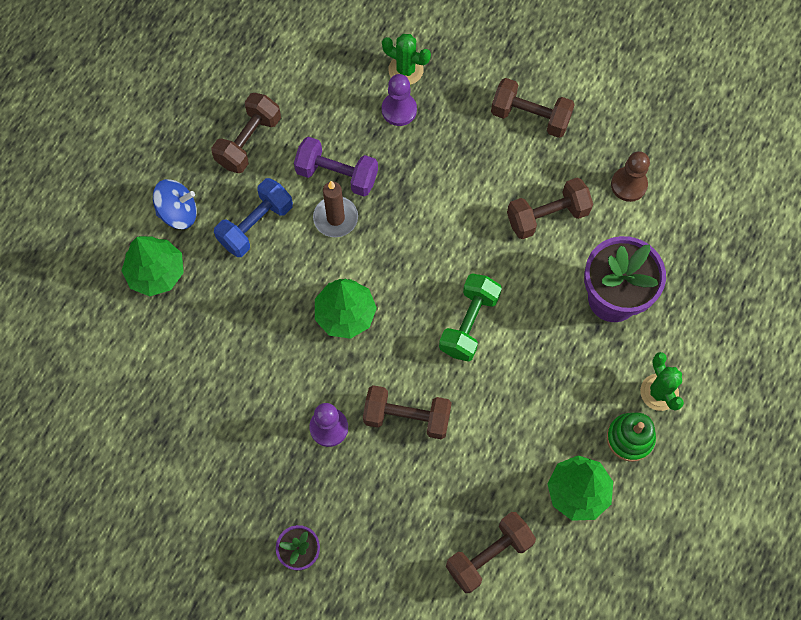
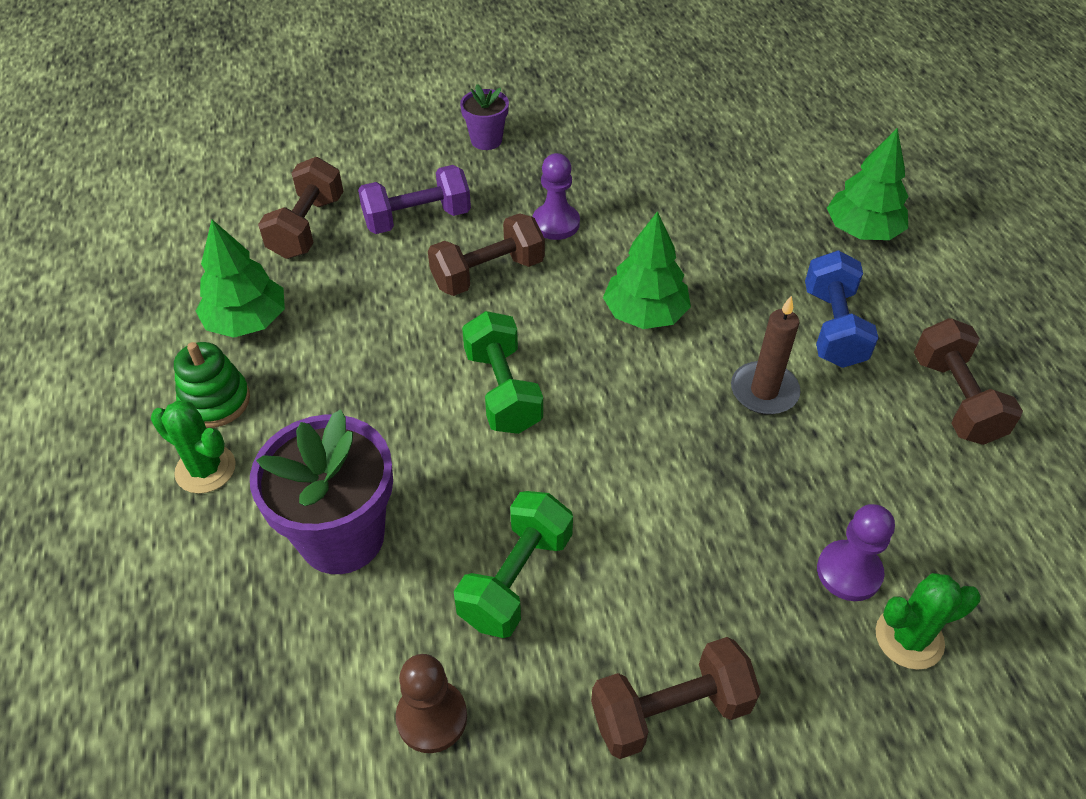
camera: 140 degrees right, 20 degrees down
(178, 212) = (917, 287): blue spinning top -> none
(337, 174) = (820, 436): purple dumbbell -> purple dumbbell (417, 219)
(547, 216) = (516, 579): brown dumbbell -> green dumbbell

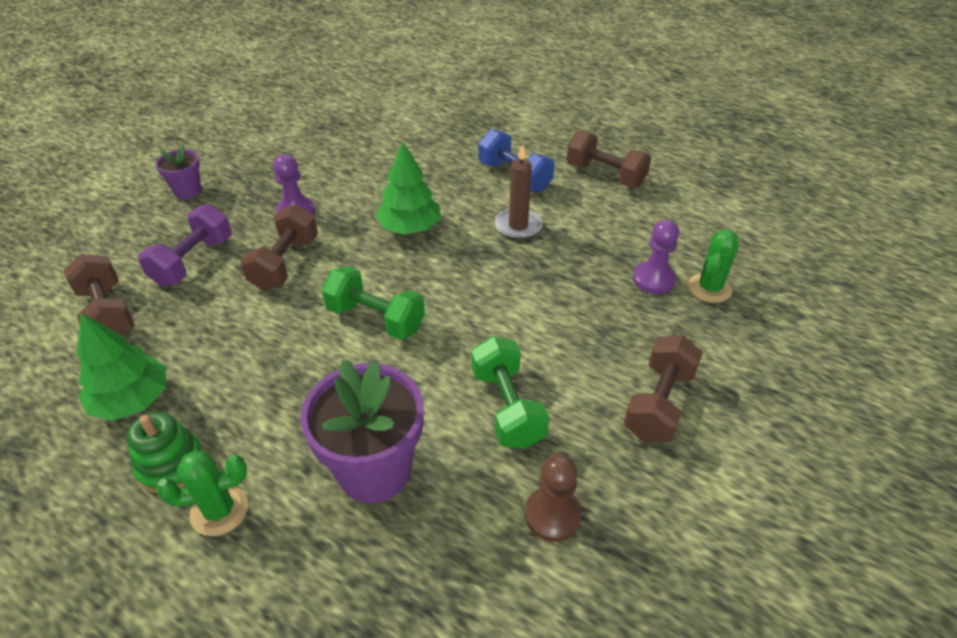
camera: 45 degrees left, 5 degrees down
(862, 231) = (474, 125): green tree -> none

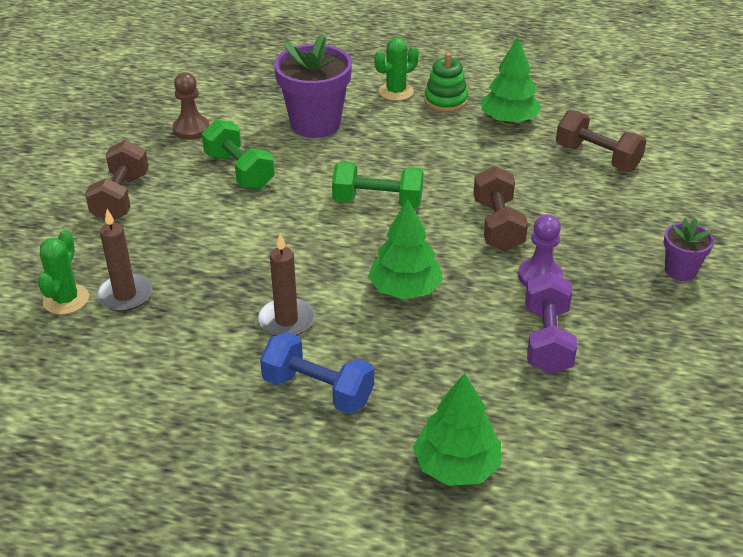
camera: 160 degrees right, 5 degrees down
(193, 261) = (582, 208): purple dumbbell -> purple dumbbell (547, 340)
(450, 125) = (456, 466): none -> green tree
(605, 175) = (195, 426): brown dumbbell -> none
(654, 279) = (125, 295): purple pawn -> brown candle

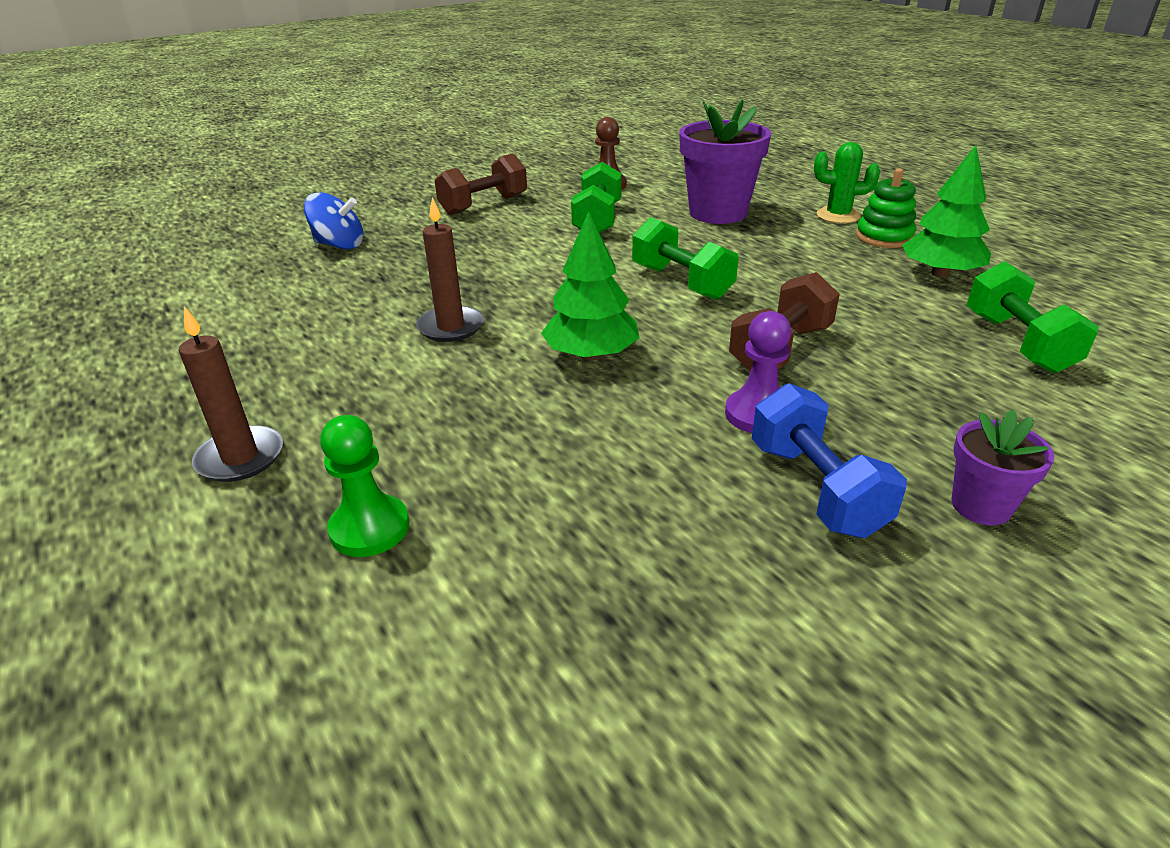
camera: 45 degrees right, 5 degrees down
(66, 299) = (339, 245): green cactus -> blue spinning top
(125, 295) = (377, 259): brown candle -> brown candle (240, 457)
(318, 390) = (379, 388): blue dumbbell -> blue dumbbell (816, 488)
(456, 466) = (369, 528): green tree -> green pawn
(547, 340) = (667, 475): purple dumbbell -> none
(597, 157) = (1017, 343): brown dumbbell -> green dumbbell

